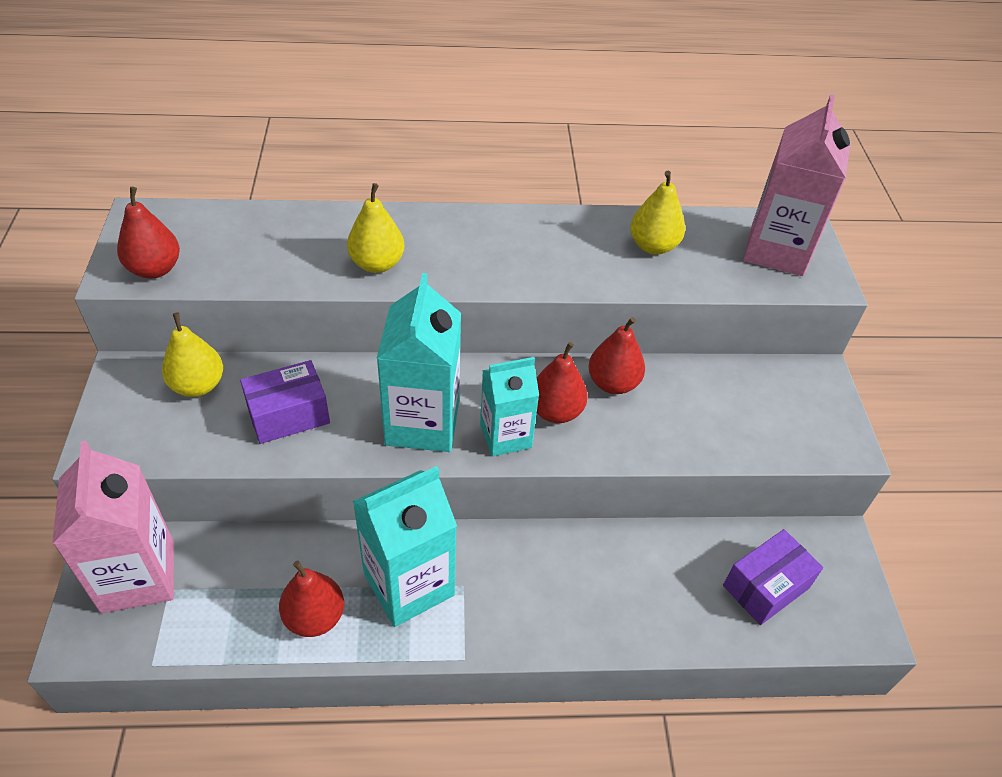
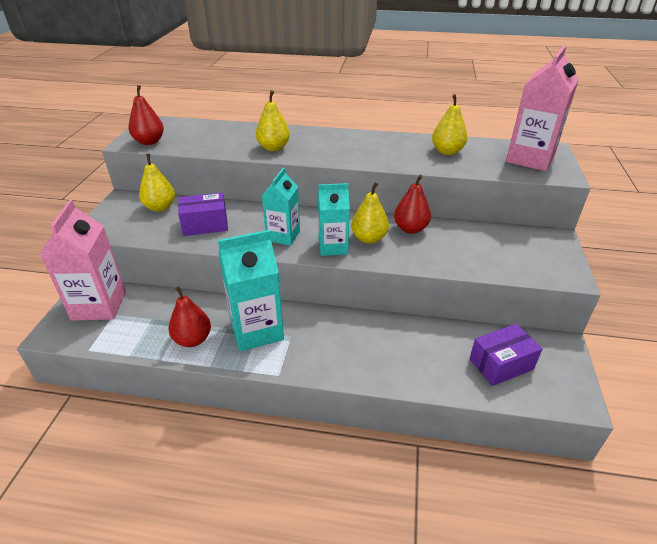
camera: 15 degrees right, 10 degrees down
(422, 423) = (283, 236): turquoise carton -> turquoise carton, size x0.64
(555, 411) = (369, 238): red pear -> yellow pear

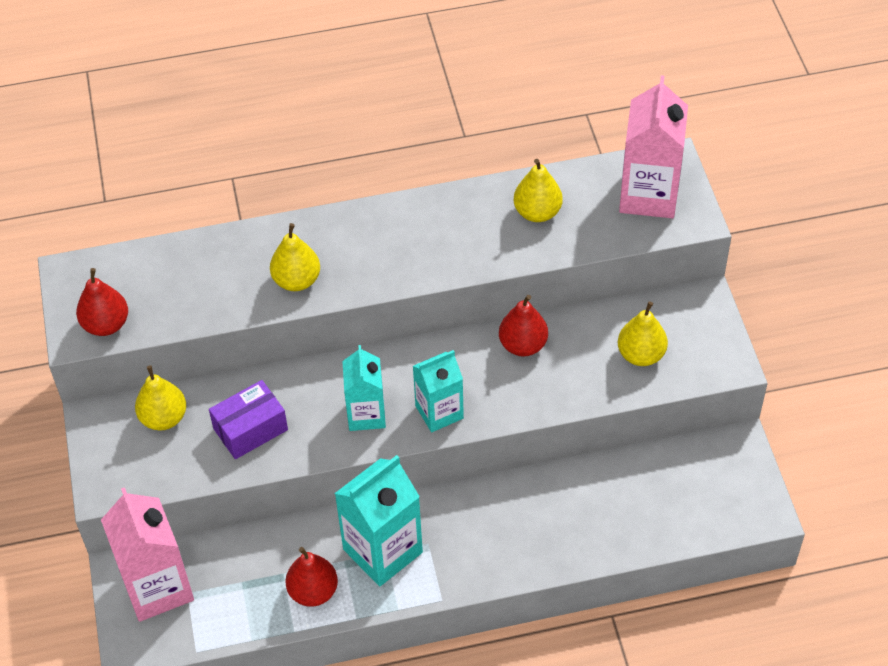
camera: 20 degrees left, 15 degrees up
(369, 238) = (477, 381): yellow pear -> yellow pear (641, 355)
(501, 364) = (679, 496): purple box -> none

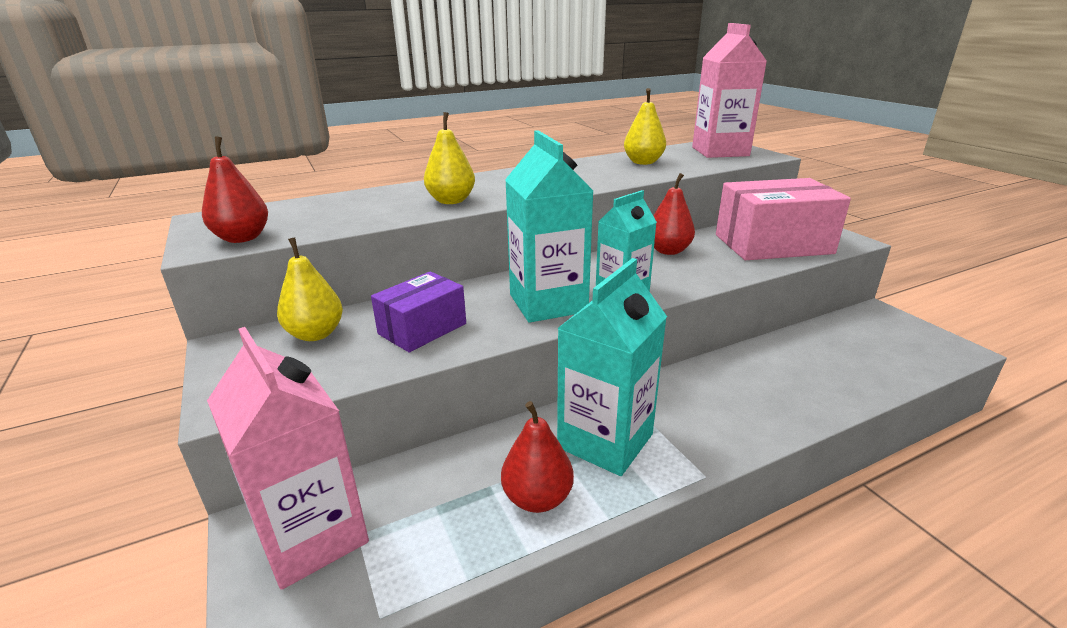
camera: 15 degrees left, 25 degrees down
(366, 414) = (548, 303): turquoise carton -> turquoise carton, size x1.56
(641, 355) = (773, 244): yellow pear -> pink box

